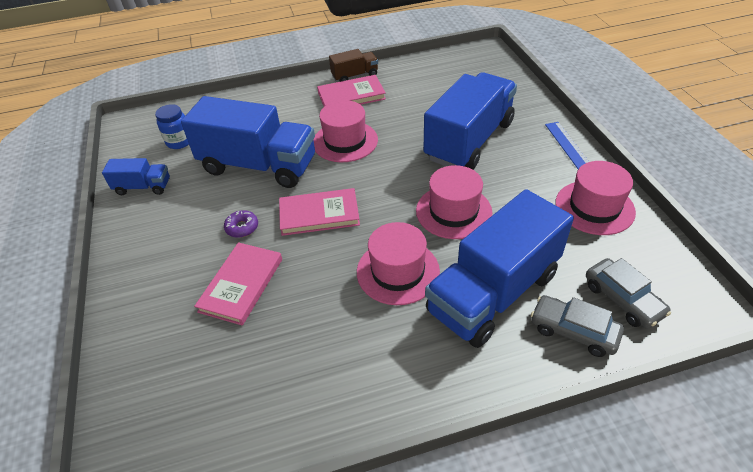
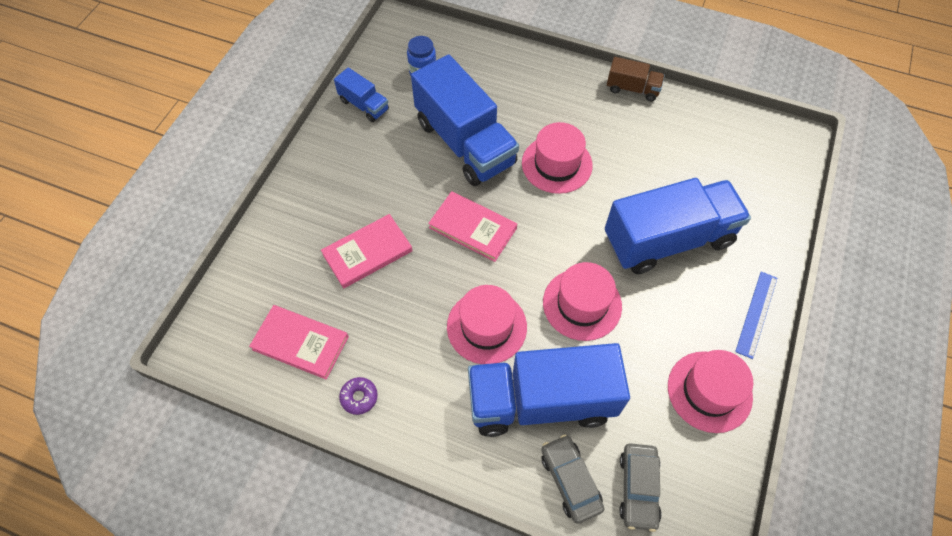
camera: 35 degrees right, 15 degrees up
(242, 227) = (406, 199): purple donut -> purple donut (359, 397)
(351, 96) = (607, 112): pink book -> pink book (300, 343)

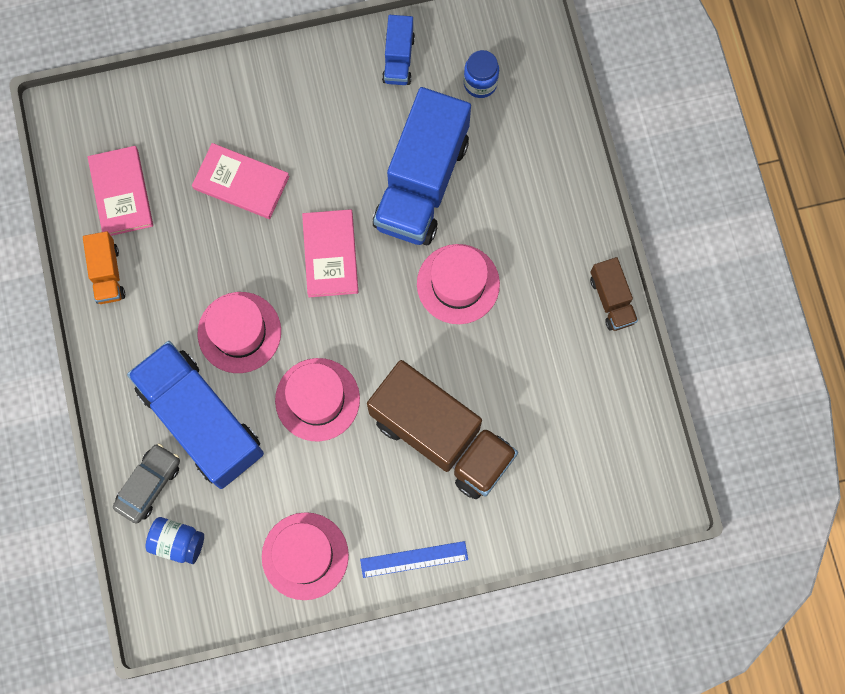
camera: 55 degrees right, 15 degrees up
(359, 397) = (107, 274): purple donut -> orange truck
(638, 488) = (177, 542): grey car -> blue jar
(668, 240) = (441, 437): blue truck -> brown truck

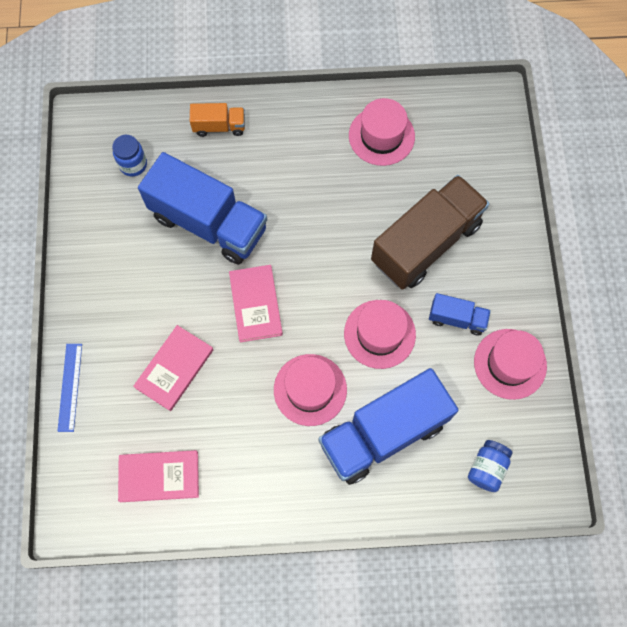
camera: 80 degrees left, 5 degrees down
(107, 274) = (234, 499): orange truck -> orange truck (219, 126)
(149, 485) = (433, 486): grey car -> none
(330, 254) = (255, 304): pink book -> pink book turned 75 degrees clockwise
(398, 59) = (94, 223): blue truck -> blue truck (457, 319)
(414, 559) = (521, 280): blue ruler -> blue ruler (70, 387)
(458, 284) = (301, 210): pink hat -> pink hat (381, 136)
(611, 300) = (335, 103): brown truck -> none

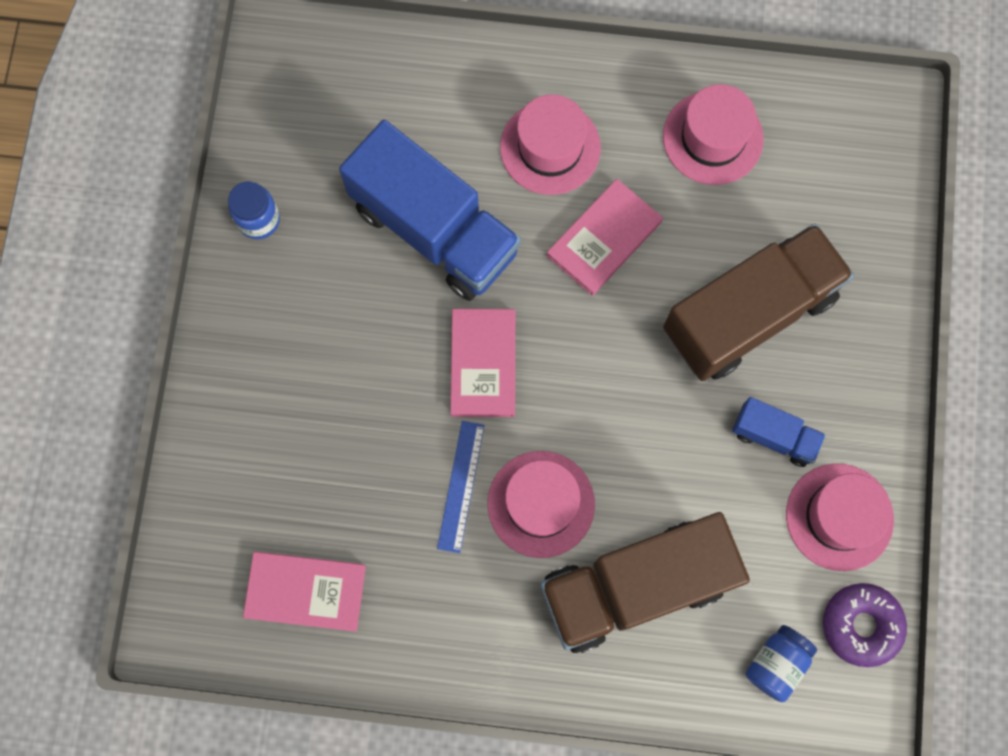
camera: 10 degrees right, 5 degrees up
(70, 387) = (198, 440): blue ruler -> blue ruler (461, 486)
(133, 164) = (337, 122): blue jar -> blue jar (259, 220)
(174, 368) = (351, 439): pink book -> pink book (604, 239)
(219, 126) = (473, 83): orange truck -> none
(379, 334) = (656, 439): pink hat -> pink hat (550, 147)
(383, 433) = (635, 586): blue truck -> brown truck
(538, 432) = (861, 625): none -> purple donut

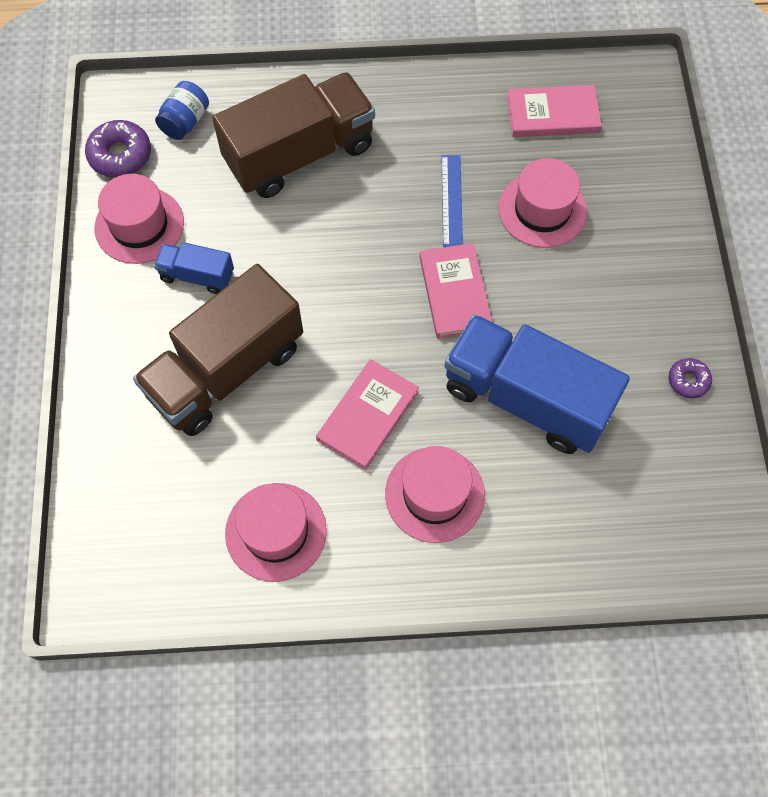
camera: 170 degrees right, 10 degrees down
(259, 220) = (688, 381): blue jar -> purple donut
(541, 504) = (384, 198): pink hat -> pink hat (542, 210)

